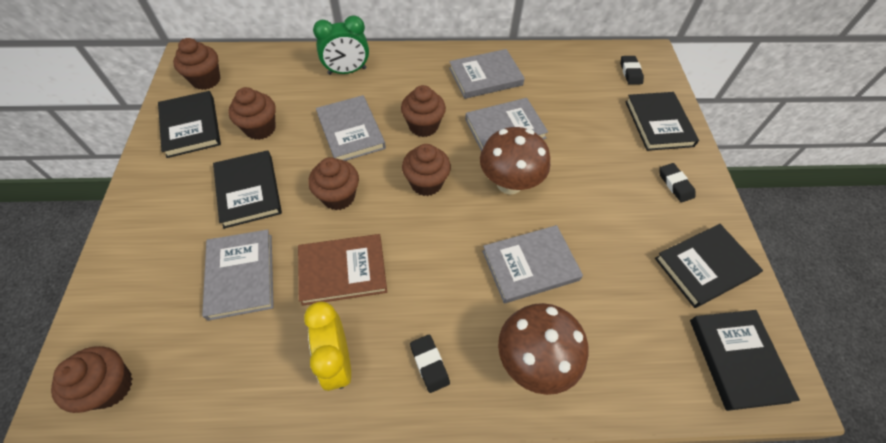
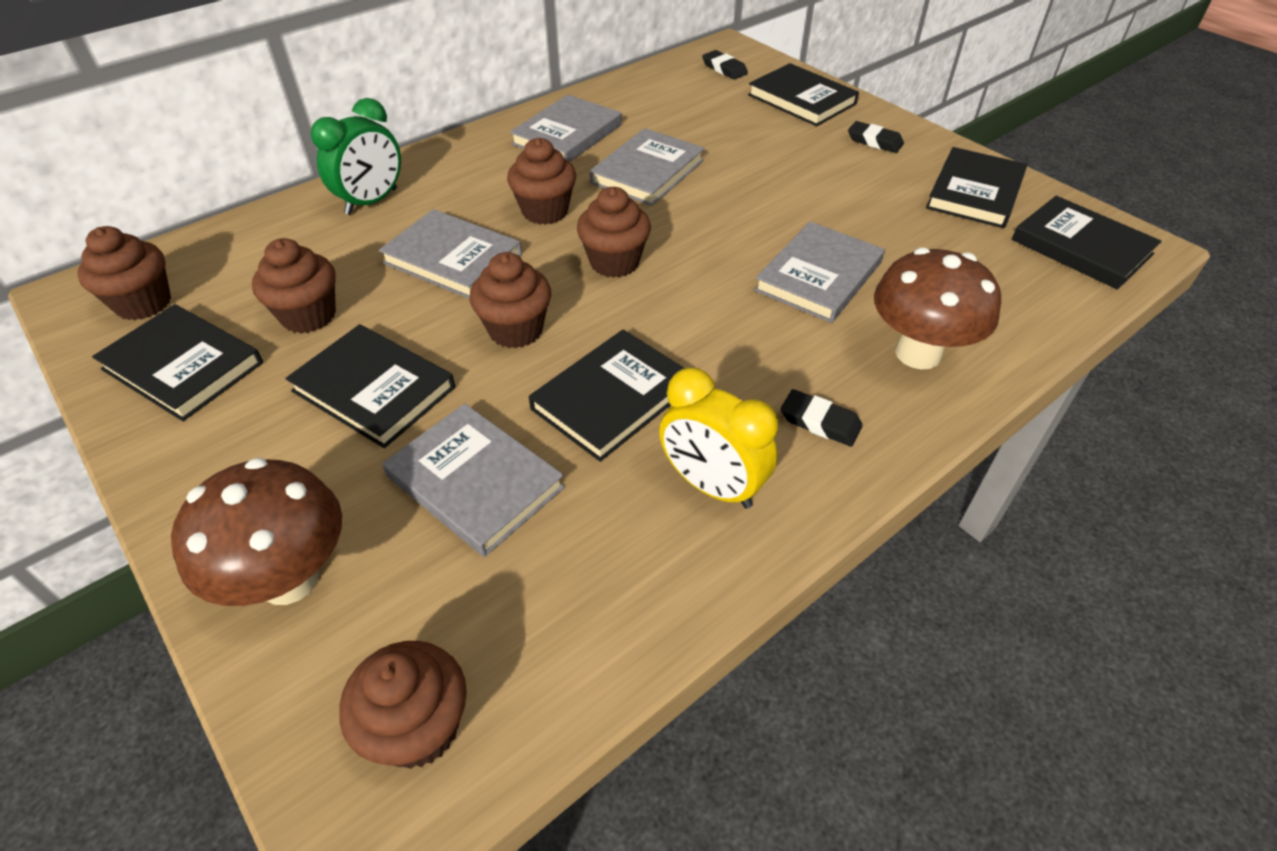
camera: 35 degrees left, 10 degrees down
(343, 270) = (612, 398): brown book -> black book
(509, 183) = (711, 217): brown mushroom -> brown mushroom (289, 579)

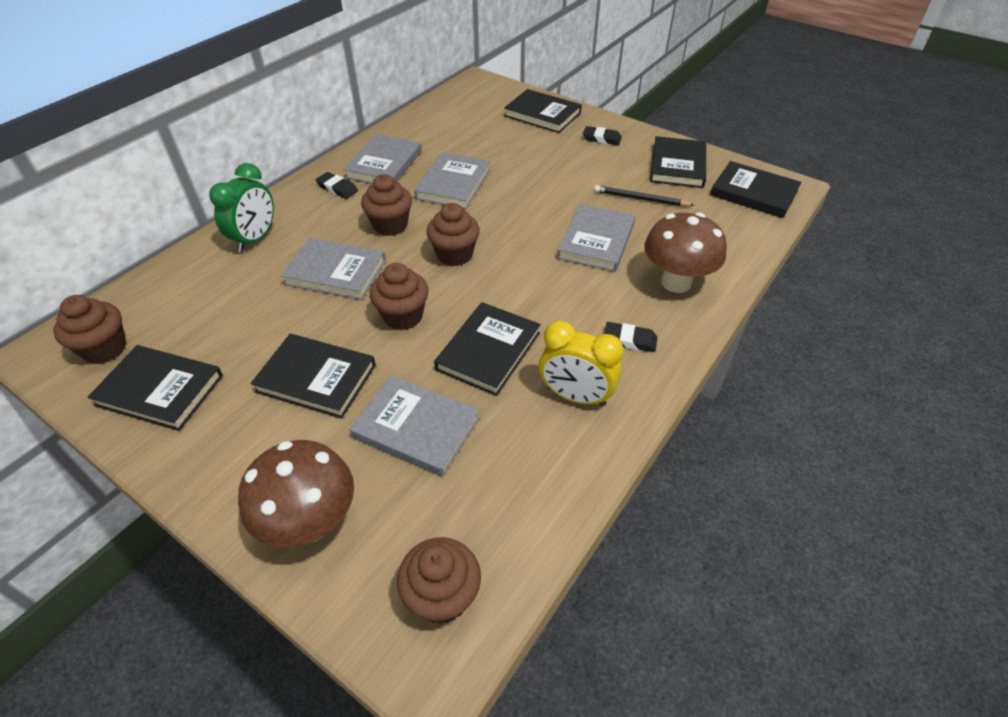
camera: 15 degrees left, 0 degrees up
(308, 316) = (243, 334): brown cupcake -> none
(724, 69) = (480, 98): black eraser -> black eraser (337, 188)
(903, 229) = (640, 199): none -> black pencil

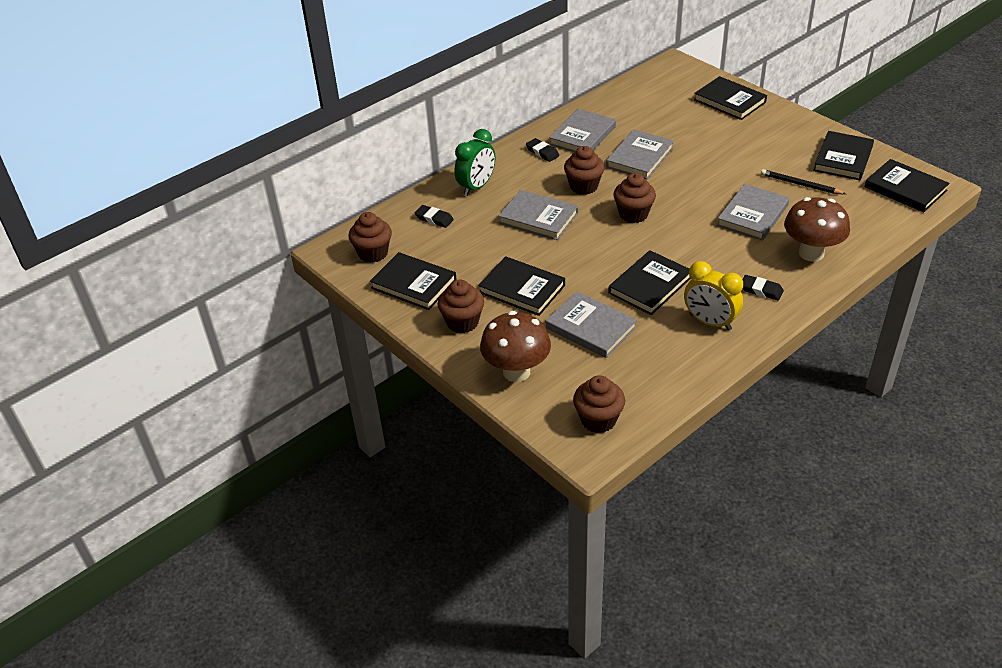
camera: 15 degrees right, 5 degrees down
(403, 316) = (588, 255): brown cupcake -> brown cupcake (462, 322)
(601, 138) = (779, 128): black eraser -> black eraser (434, 219)

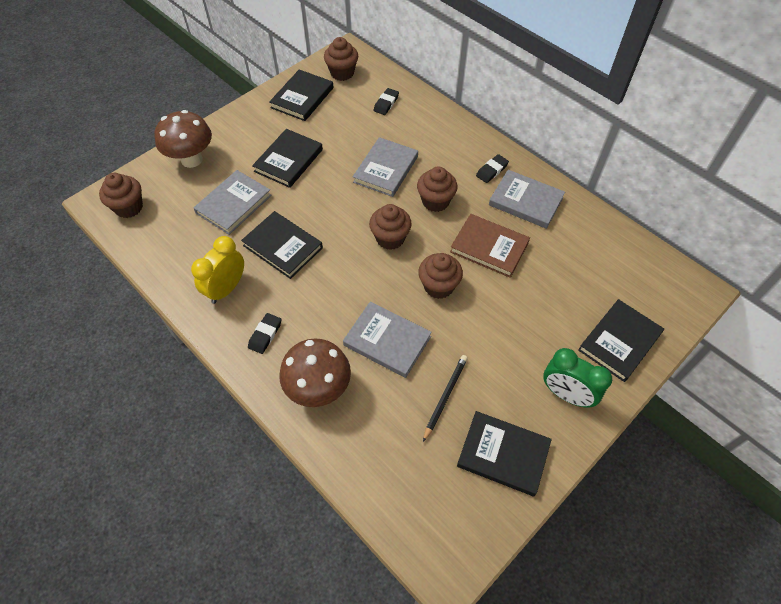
camera: 85 degrees right, 15 degrees up
(462, 322) = (253, 127): brown cupcake -> brown cupcake (438, 286)
(476, 187) = (432, 127): green clock -> green clock (566, 394)
(639, 157) = (489, 247): grey book -> brown book
(905, 189) = (440, 519): black book -> none

